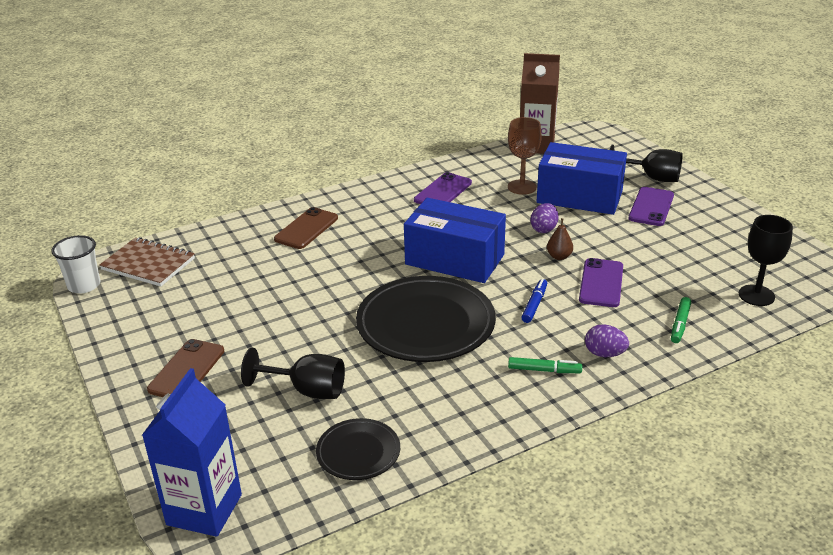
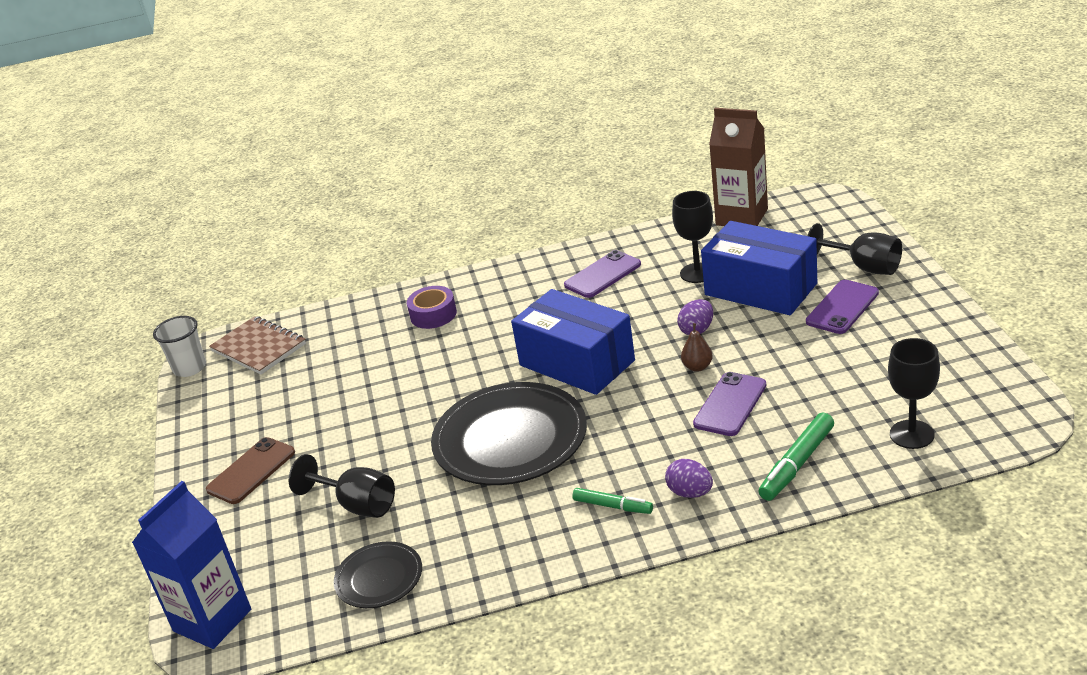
camera: 20 degrees right, 0 degrees up
(306, 229) = (433, 315): brown phone -> purple tape
(522, 187) = (697, 273): brown goblet -> black goblet
(534, 305) = (640, 426): blue marker -> none
(680, 324) = (797, 464): green marker -> green marker, size x1.55

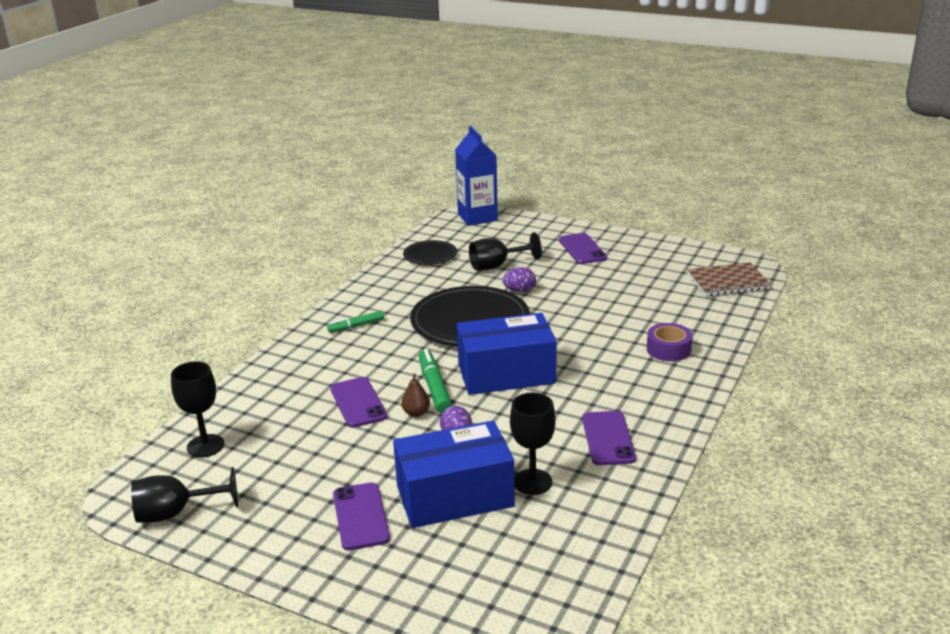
camera: 125 degrees right, 5 degrees down
(190, 368) = (737, 257): white cup -> none
(251, 471) = (582, 249): brown phone -> purple phone
(690, 493) = (319, 351): purple egg -> purple egg (519, 291)
(742, 217) = (588, 565): brown carton -> none
(797, 464) = (269, 393): green marker -> green marker (434, 387)
(864, 267) = (387, 570): black goblet -> black goblet (175, 513)

